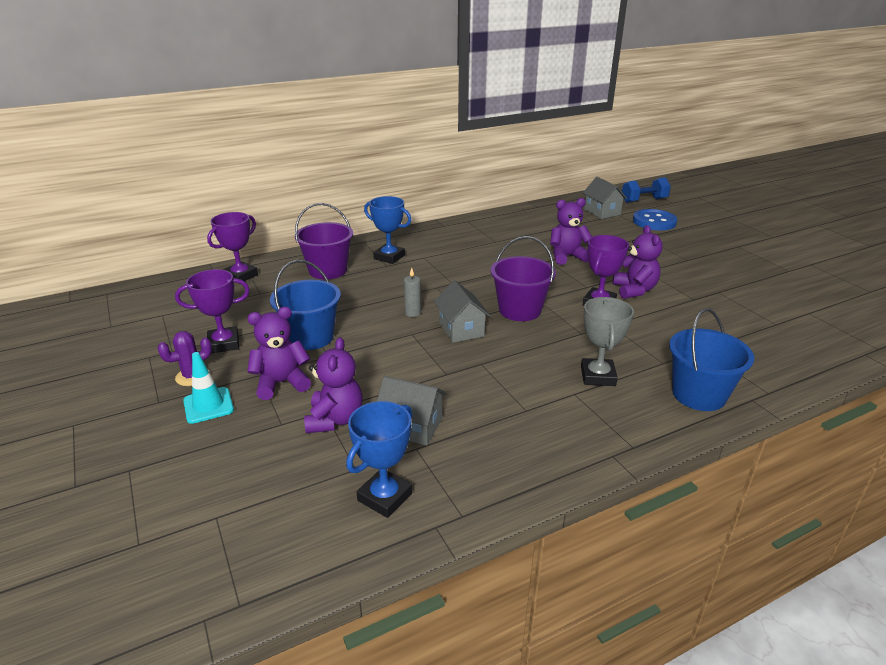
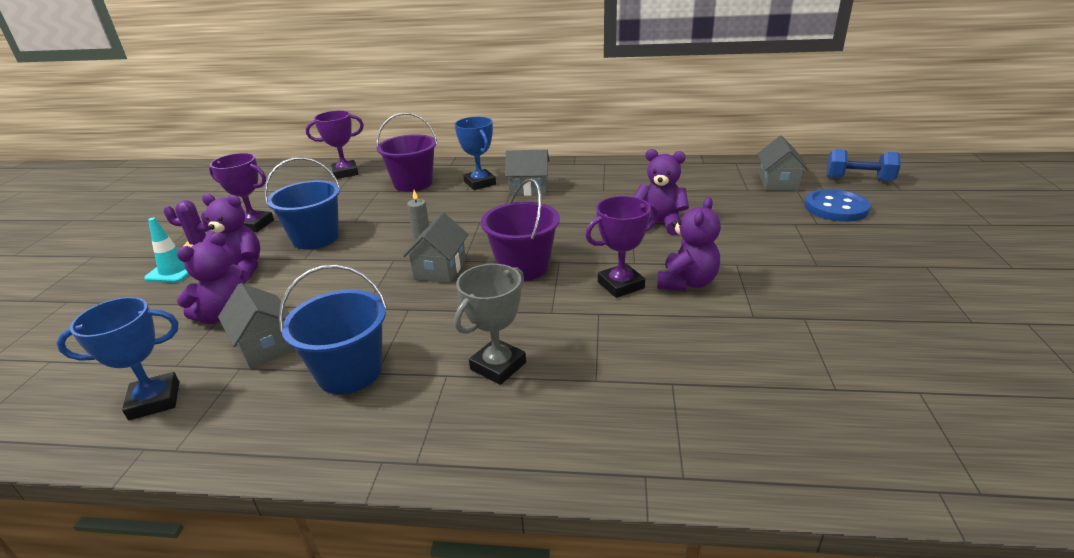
camera: 35 degrees right, 0 degrees up
(437, 253) = (529, 189): none -> grey house
(698, 394) = (582, 437): blue bucket -> blue bucket (350, 372)

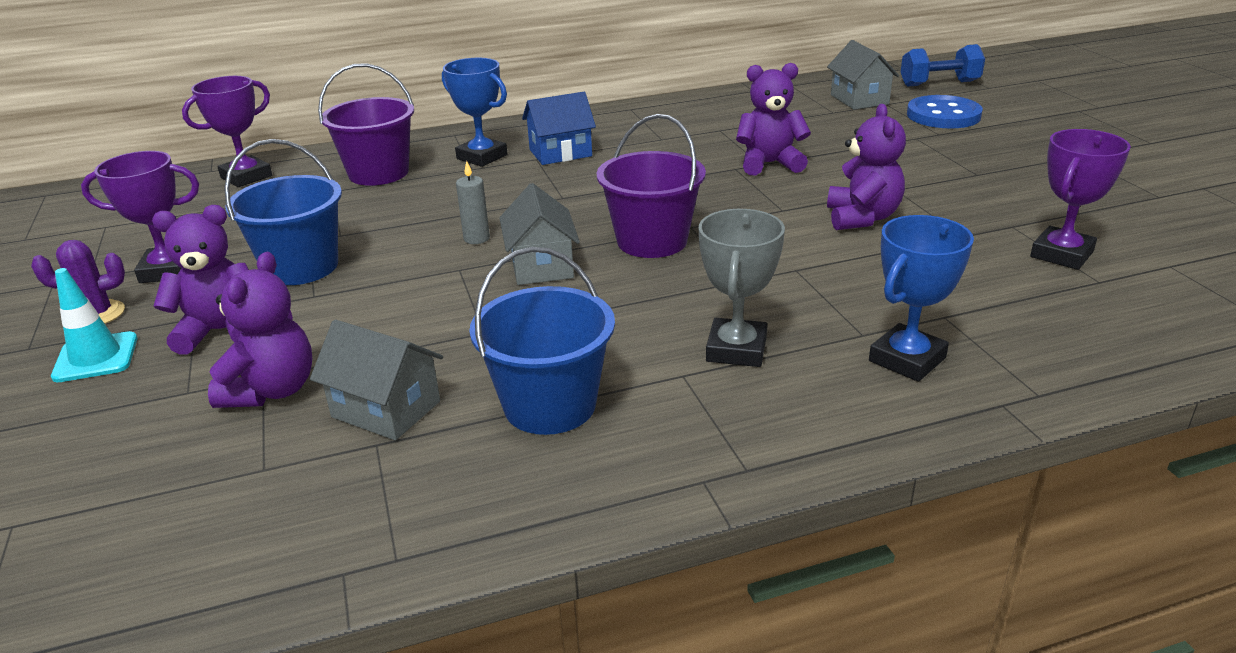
camera: 25 degrees left, 0 degrees up
(154, 400) = (285, 517): blue trophy -> blue trophy (907, 359)
(529, 189) = (560, 153): grey house -> blue house
(621, 285) = (791, 235): purple trophy -> purple trophy (1061, 254)

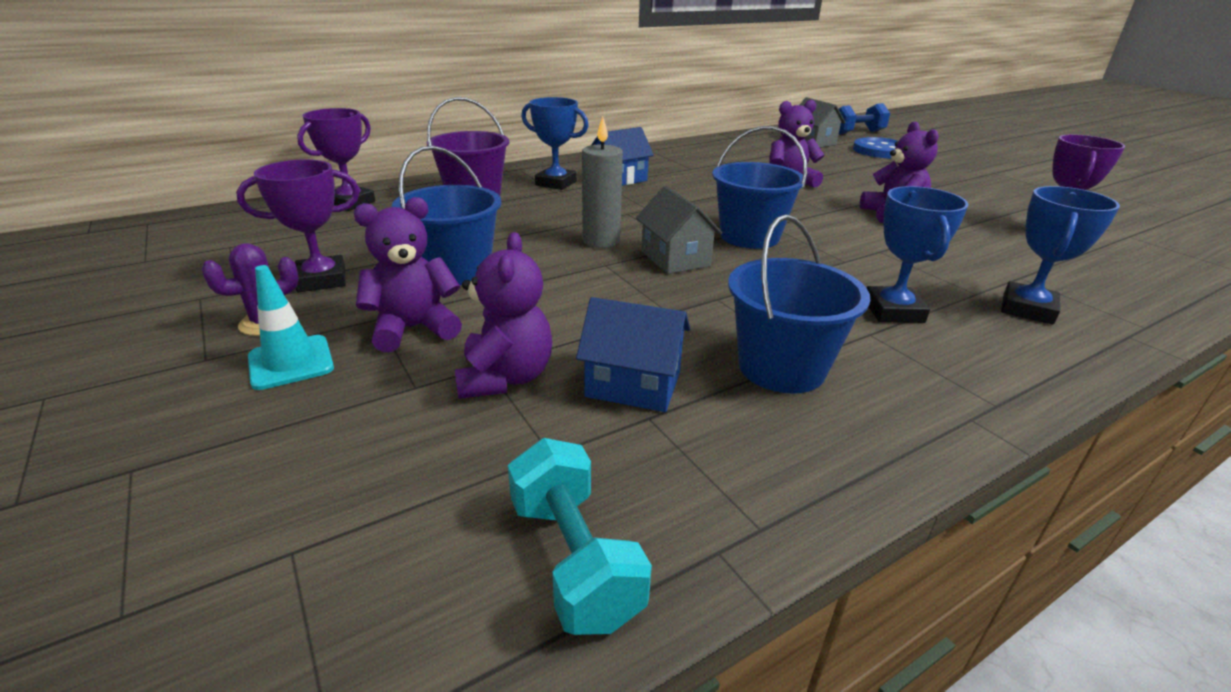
camera: 15 degrees left, 0 degrees up
(219, 562) = (574, 560): none -> turquoise dumbbell
(386, 409) = (633, 384): grey house -> blue house
(476, 238) = (601, 241): grey candle -> grey candle, size x1.65
(652, 241) = (749, 236): purple bucket -> blue bucket
(736, 349) = (893, 311): grey trophy -> blue trophy

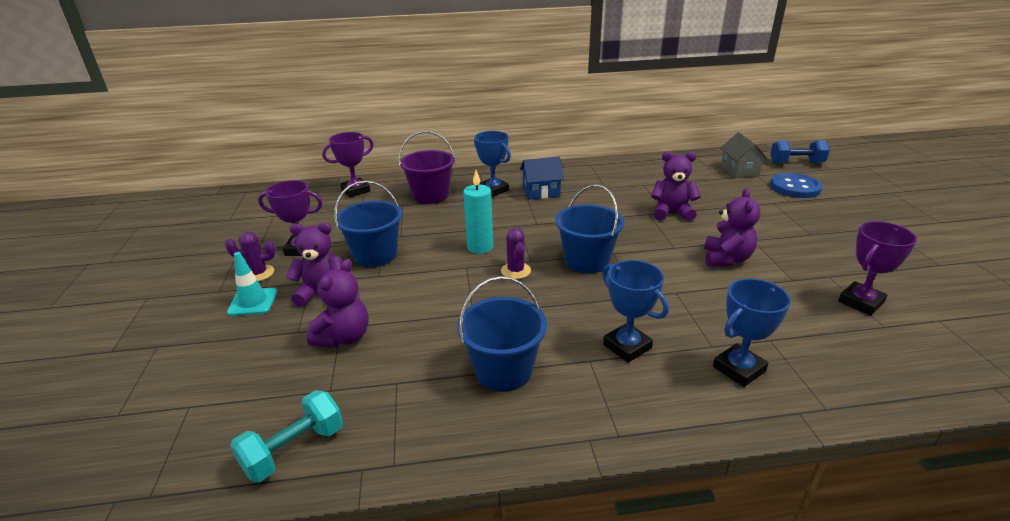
camera: 25 degrees right, 0 degrees up
(574, 560) = (294, 450): turquoise dumbbell -> turquoise dumbbell turned 45 degrees clockwise
(601, 241) = (480, 247): grey candle -> turquoise candle
(633, 384) = (406, 359): blue house -> none
(675, 258) = (515, 271): grey house -> purple cactus
(893, 311) = (627, 346): blue trophy -> blue trophy turned 60 degrees counterclockwise

